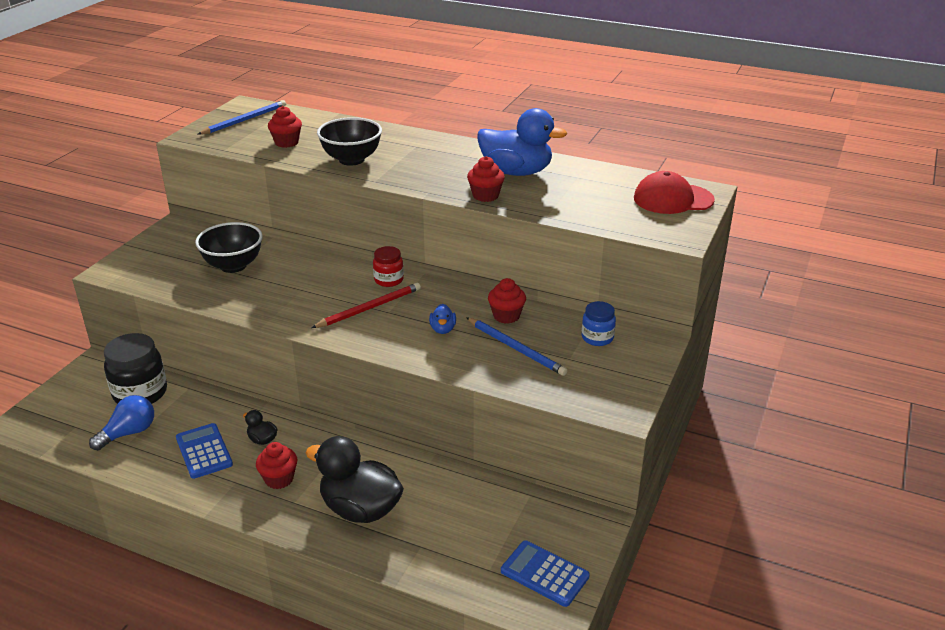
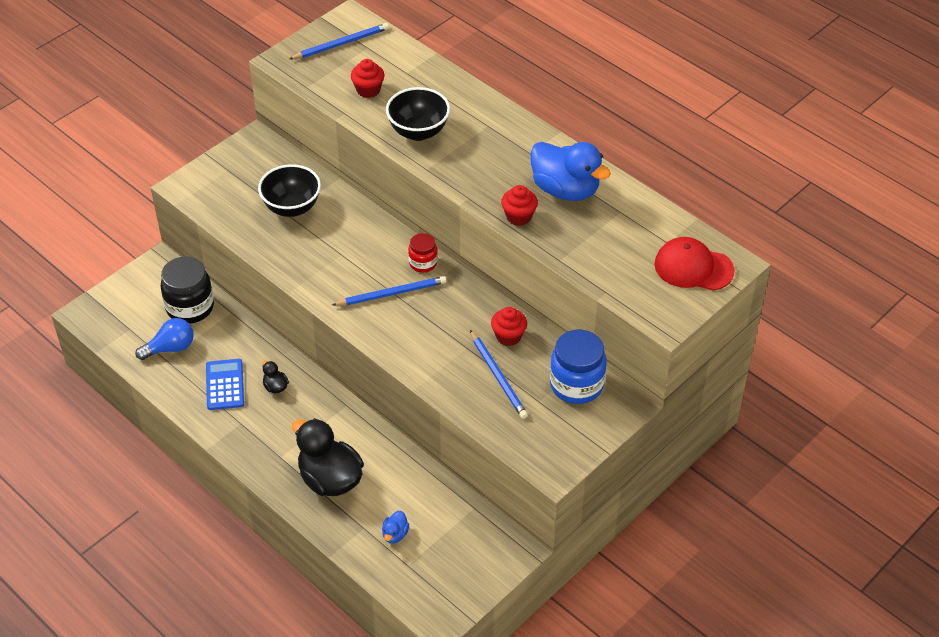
camera: 20 degrees right, 15 degrees up
(279, 479) = (276, 430): red cupcake -> none
(369, 308) = (392, 293): red pencil -> blue pencil
(443, 329) = (445, 337): blue duck -> blue duck (395, 534)
(544, 574) = (449, 582): blue calculator -> none
(597, 338) = (576, 385): blue jar -> blue jar, size x1.78

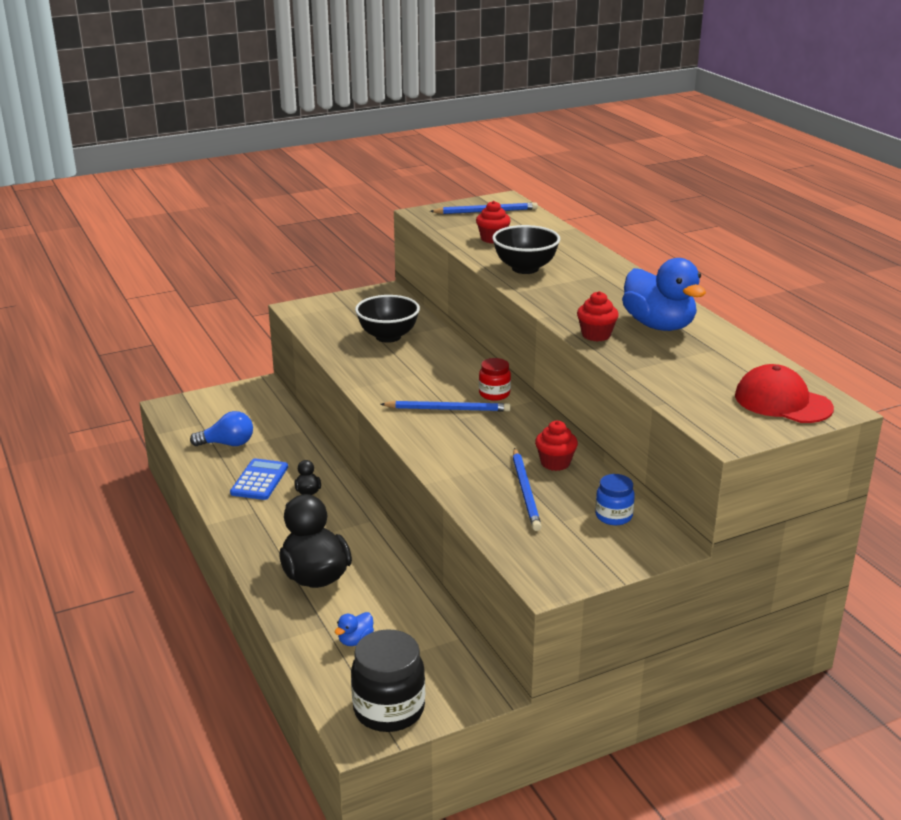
camera: 20 degrees right, 20 degrees down
(190, 307) = (266, 420): black jar -> black jar (389, 710)
(576, 385) = (613, 516): blue jar -> blue jar, size x0.56

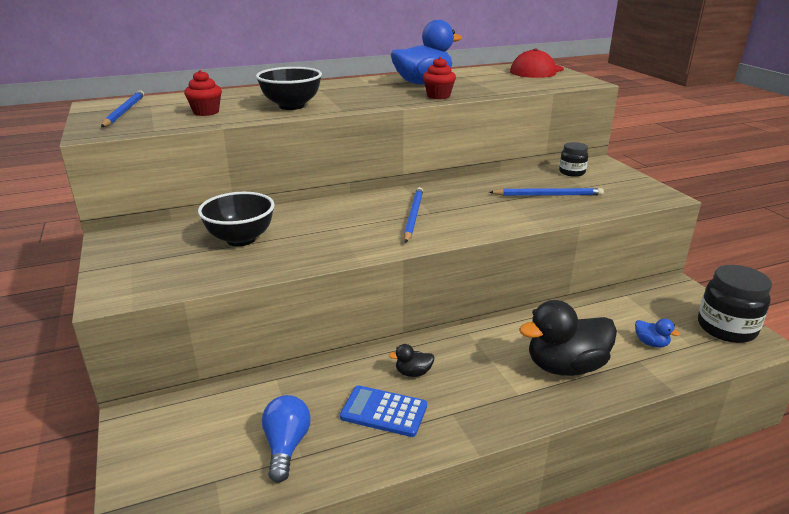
camera: 85 degrees left, 0 degrees up
(494, 394) = (388, 197): red jar -> none
(555, 463) = (503, 183): red cupcake -> none
(613, 516) = (572, 172): blue jar -> black jar

